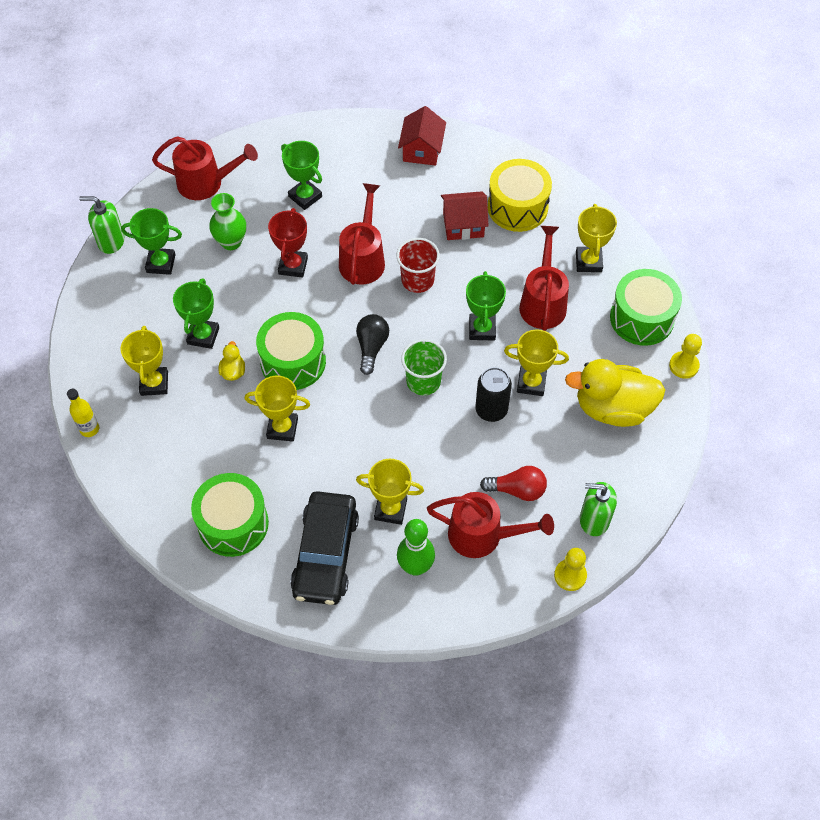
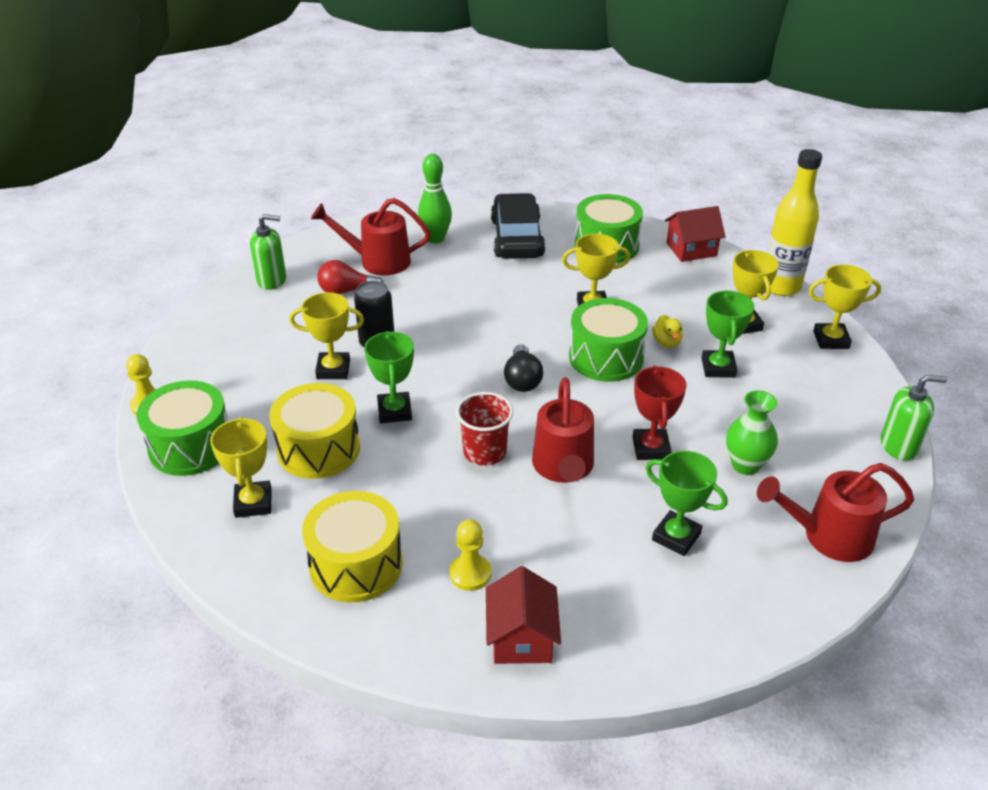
camera: 170 degrees right, 20 degrees down
(89, 429) = (780, 286): yellow bottle -> yellow bottle, size x1.98
(161, 263) = (817, 430): green trophy -> none
(390, 509) = (466, 267): yellow trophy -> yellow trophy (831, 340)
(423, 381) = (455, 357): green cup -> none
(463, 225) = (434, 528): red house -> red house (691, 249)
(543, 301) = (318, 449): red watering can -> yellow drum
(570, 575) = (297, 247): yellow pawn -> yellow pawn (470, 573)
(612, 408) = (242, 359): yellow duck -> none

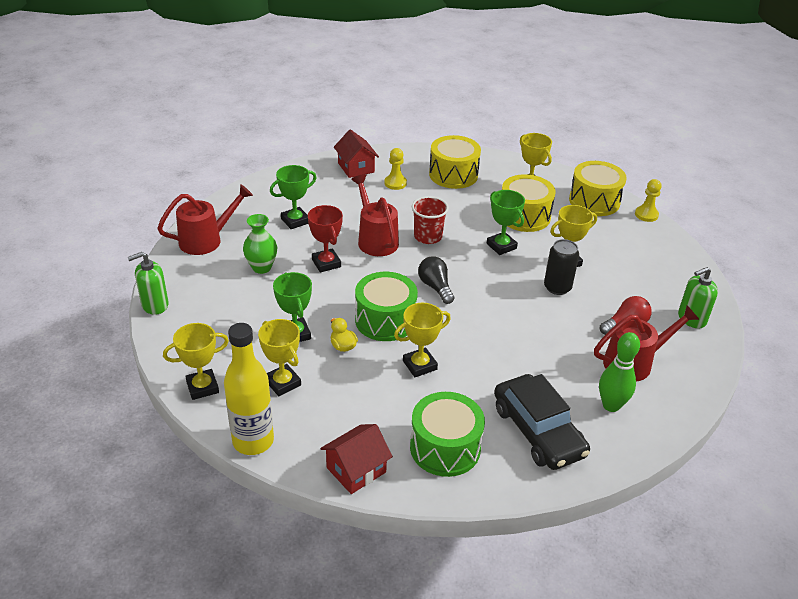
camera: 155 degrees right, 0 degrees up
(191, 446) = (594, 201): green drum -> yellow drum
(676, 537) = (295, 221): green trophy -> green trophy turned 45 degrees counterclockwise

